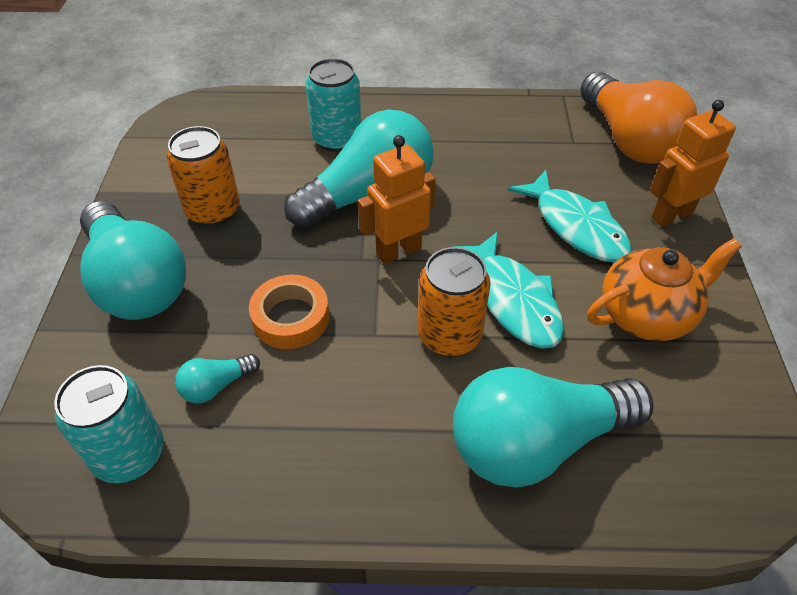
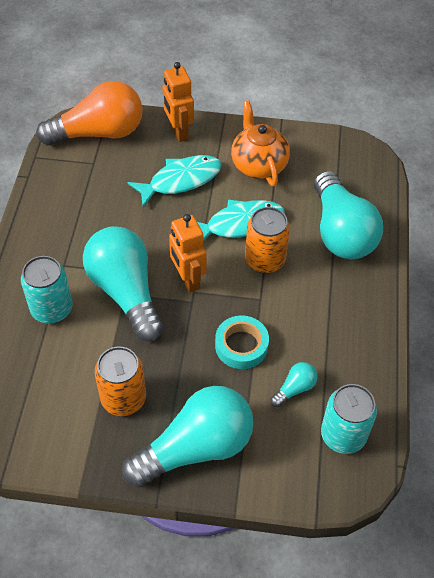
camera: 85 degrees left, 5 degrees up
(216, 386) = (294, 388): turquoise light bulb -> turquoise light bulb turned 105 degrees counterclockwise
(291, 317) = (241, 346): orange tape -> turquoise tape

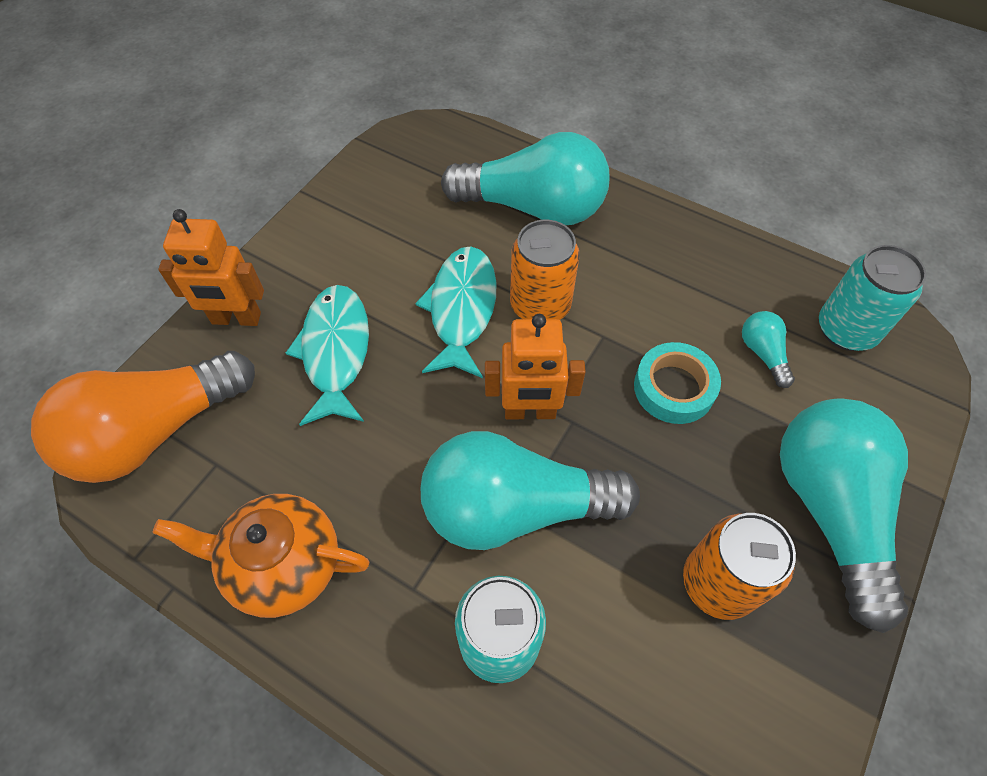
camera: 65 degrees left, 5 degrees up
(99, 133) = (155, 432): orange light bulb -> orange light bulb turned 135 degrees counterclockwise
(258, 165) = (367, 247): orange teapot -> orange teapot (283, 565)

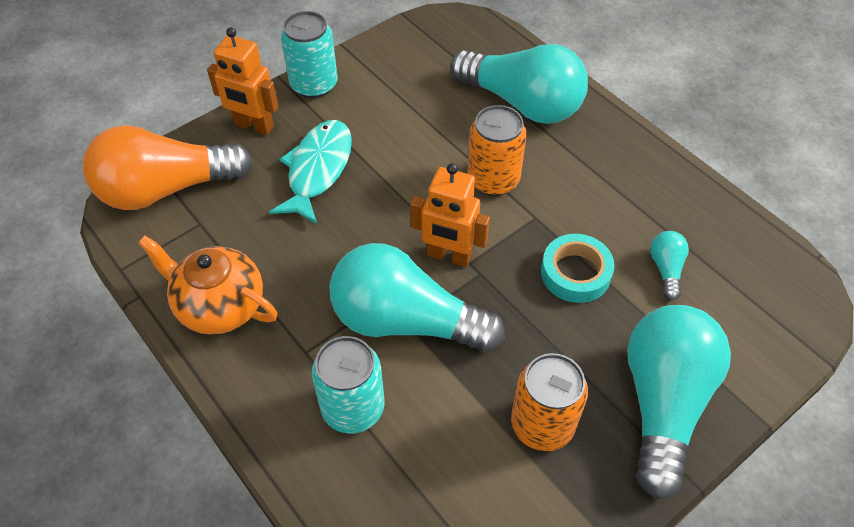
camera: 20 degrees right, 5 degrees down
(461, 309) = (428, 166): turquoise fish -> none
(846, 330) = (751, 272): turquoise can -> turquoise can (314, 85)

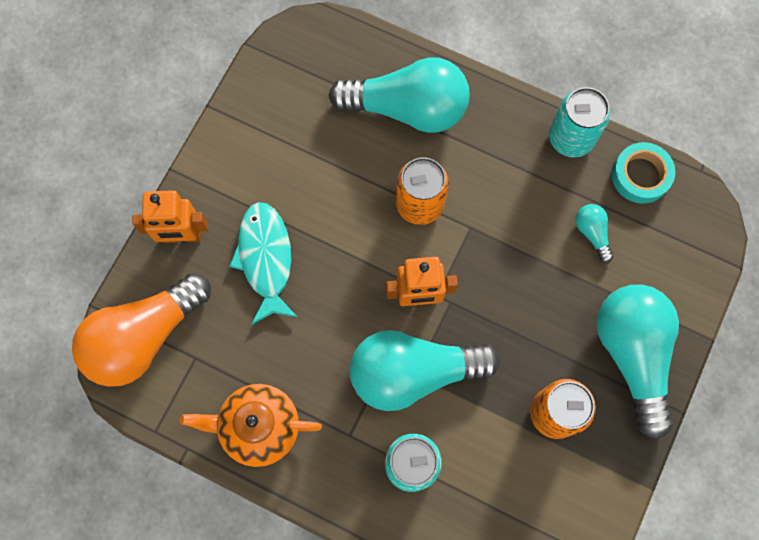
camera: 25 degrees left, 20 degrees up
(314, 85) = (211, 166): turquoise can -> turquoise can (571, 138)
(575, 273) = (524, 268): turquoise tape -> turquoise tape (640, 175)

